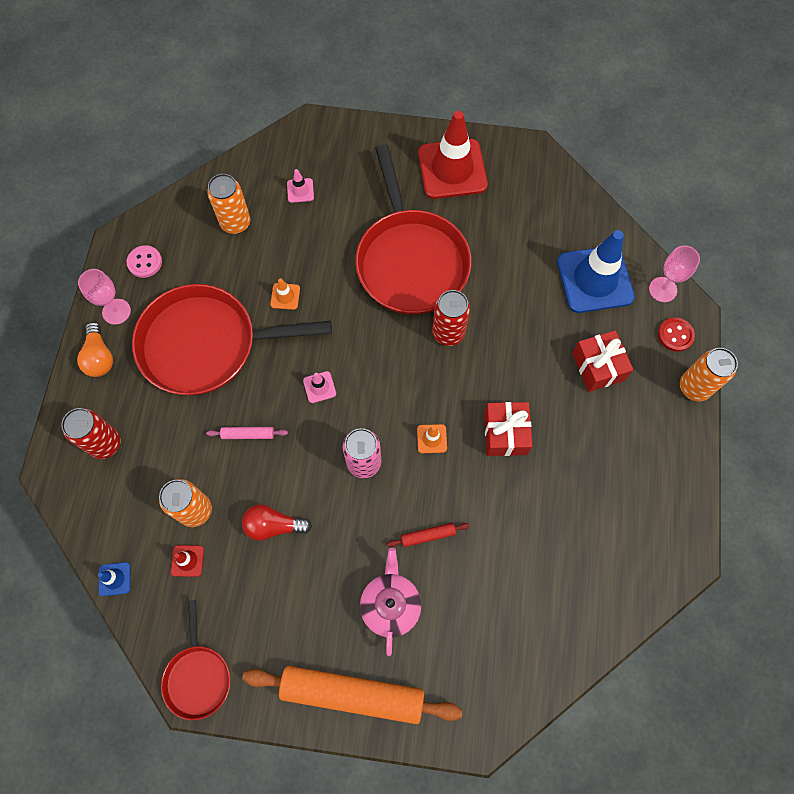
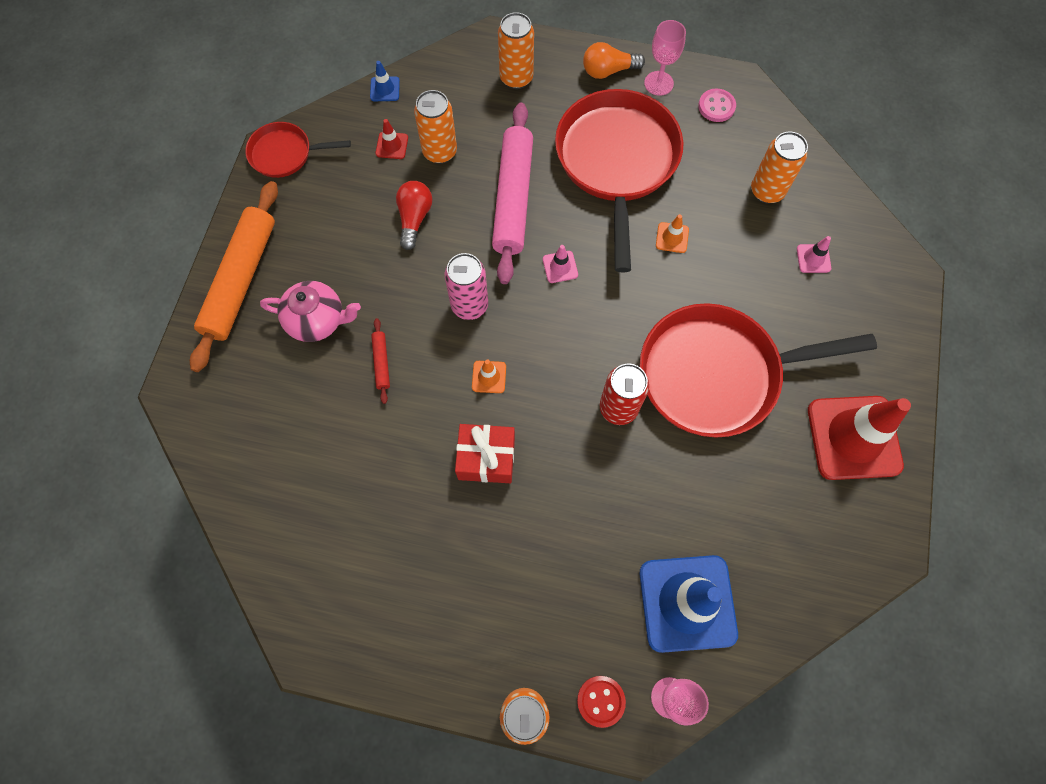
camera: 95 degrees right, 0 degrees up
(105, 443) = (516, 78): red can -> orange can
(248, 434) = (513, 198): pink rolling pin -> pink rolling pin, size x2.42
(598, 367) = (562, 585): red gift -> none

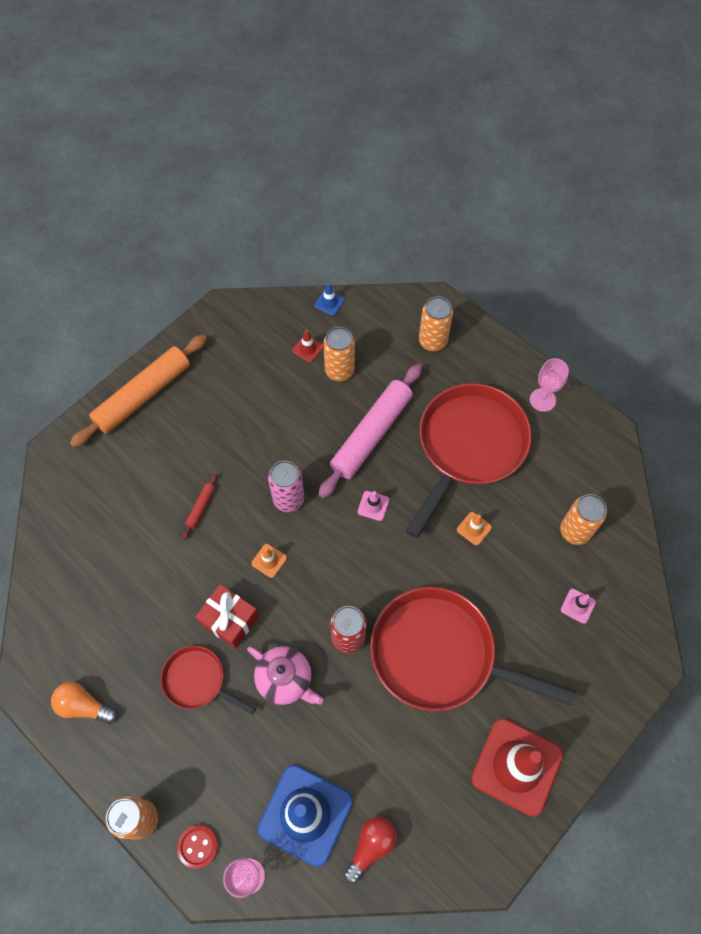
camera: 30 degrees right, 5 degrees down
(285, 154) = (229, 317): red pan -> red pan (198, 681)
(317, 320) = (176, 452): pink teapot -> pink teapot (285, 680)
(414, 218) = (289, 412): red light bulb -> red light bulb (371, 846)
(608, 71) = (508, 370): orange light bulb -> orange light bulb (84, 706)
(716, 106) = (577, 442): pink button -> none

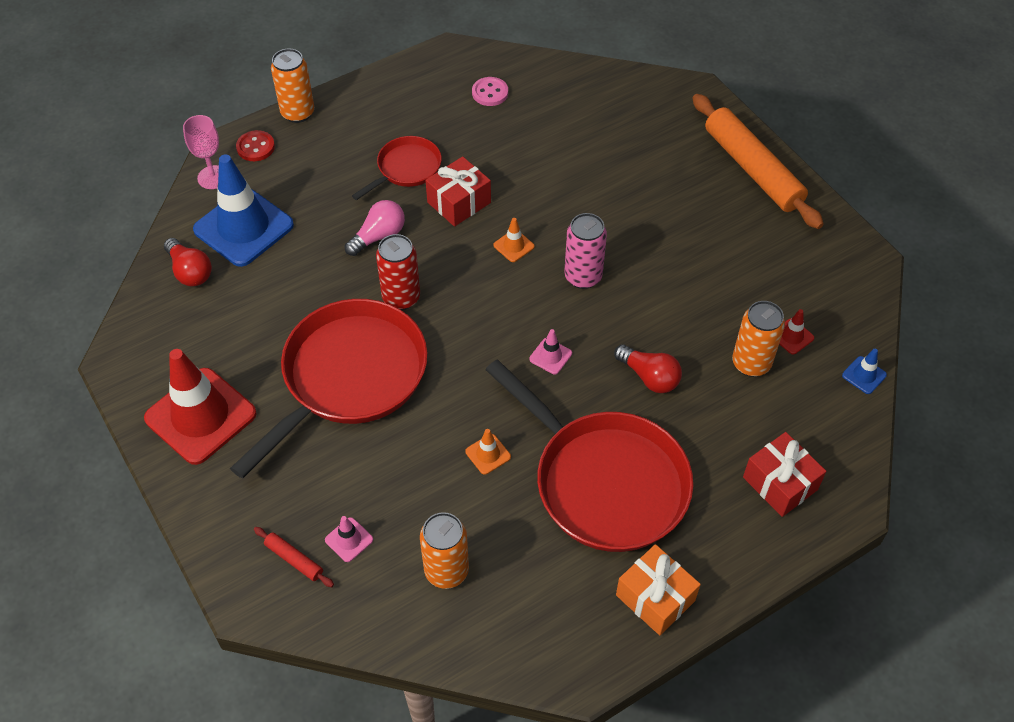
camera: 105 degrees right, 10 degrees down
(82, 630) = (490, 93): none -> pink button
(84, 706) = (416, 87): orange light bulb -> none
(200, 508) = (595, 198): red rolling pin -> red rolling pin (294, 559)
(285, 680) = (378, 236): pink teapot -> pink light bulb
(371, 434) = (649, 377): pink rolling pin -> red light bulb
(432, 341) = (780, 483): orange can -> red gift
(542, 400) = (655, 598): pink goblet -> orange gift

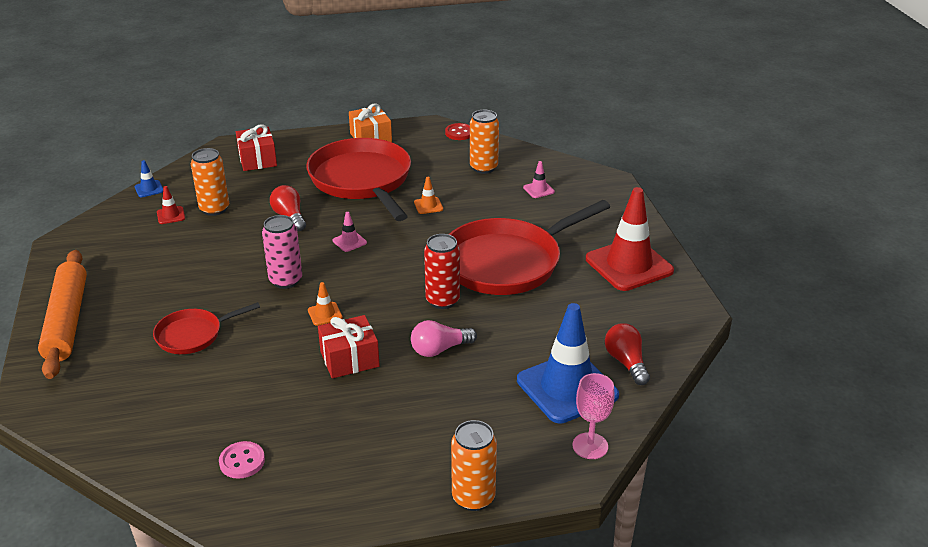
camera: 160 degrees left, 20 degrees down
(255, 147) = (535, 468): red button -> red button (459, 133)
(294, 559) = (576, 189): red rolling pin -> none
(406, 169) = (382, 402): red pan -> red pan (193, 335)

